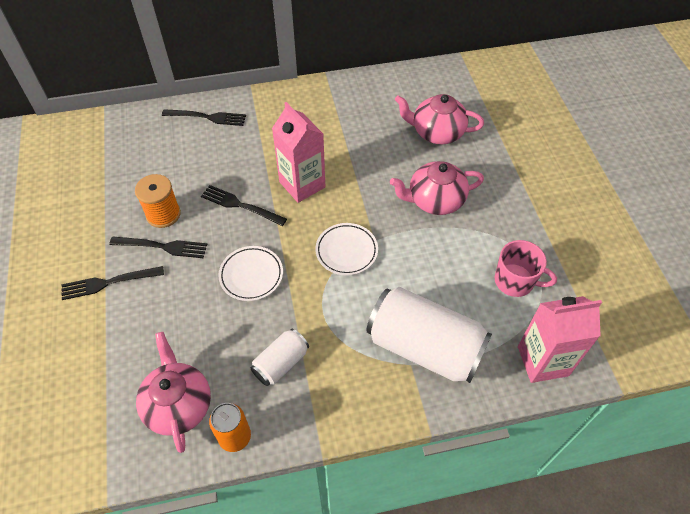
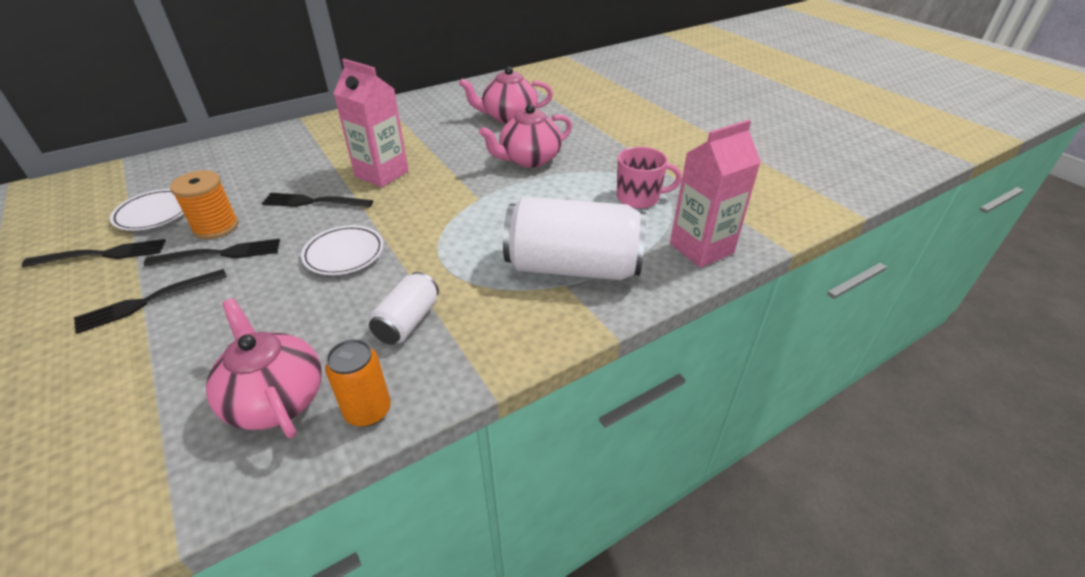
camera: 20 degrees left, 15 degrees down
(207, 117) = (255, 146): black fork -> black fork (102, 254)
(346, 251) = (451, 212): white plate -> white plate (154, 213)

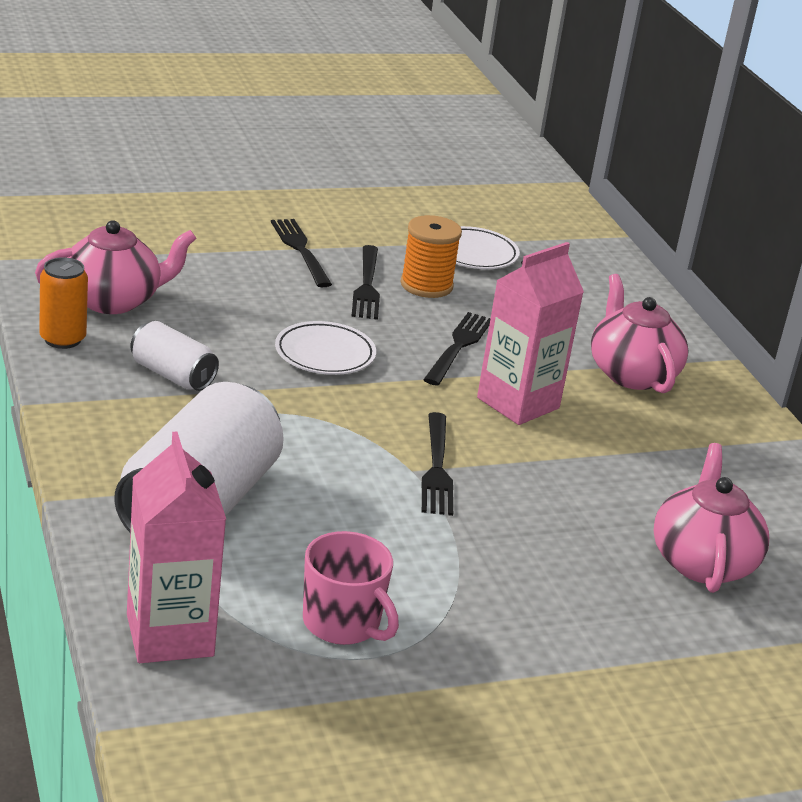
camera: 100 degrees right, 10 degrees down
(102, 254) = (400, 229): black fork -> black fork (437, 468)
(529, 159) = (519, 544): pink teapot -> pink teapot (631, 374)
(639, 198) = (342, 623): pink mug -> pink mug turned 60 degrees counterclockwise

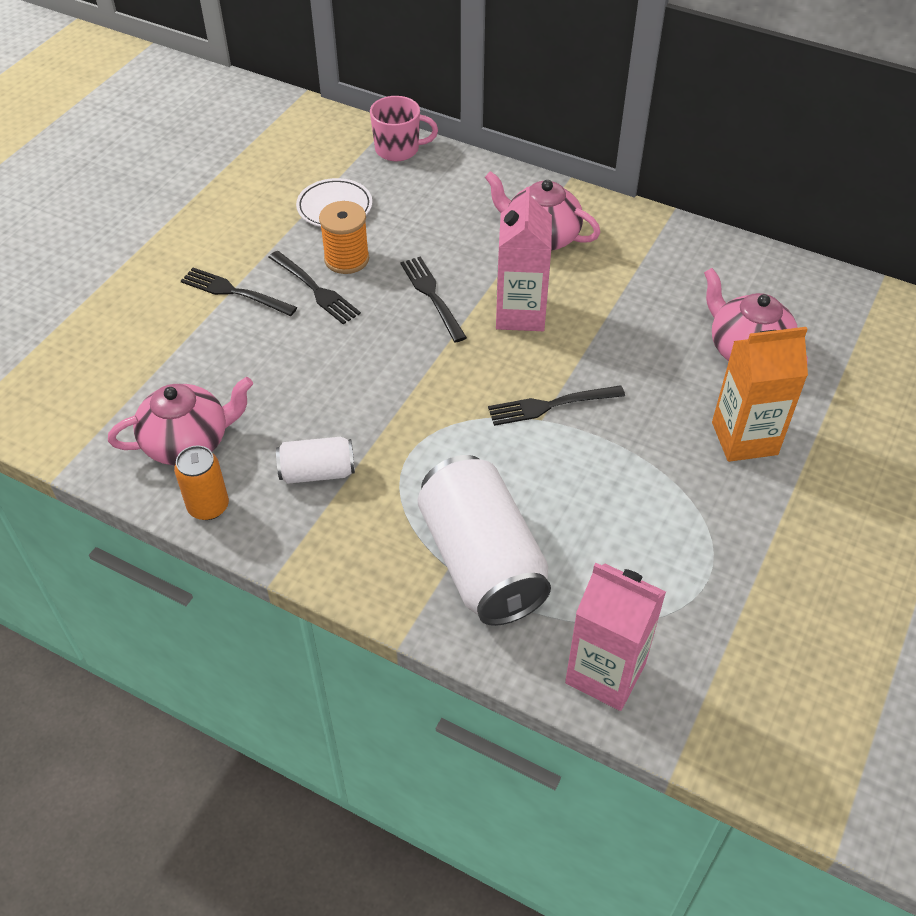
camera: 40 degrees left, 20 degrees up
(113, 300) = (188, 442): pink teapot -> pink teapot turned 45 degrees clockwise
(325, 354) = (373, 371): white plate -> none
(342, 623) = (666, 569): pink mug -> pink mug (398, 149)
(437, 468) = (551, 405): black fork -> black fork turned 120 degrees clockwise
(583, 608) = (744, 438): none -> orange carton

